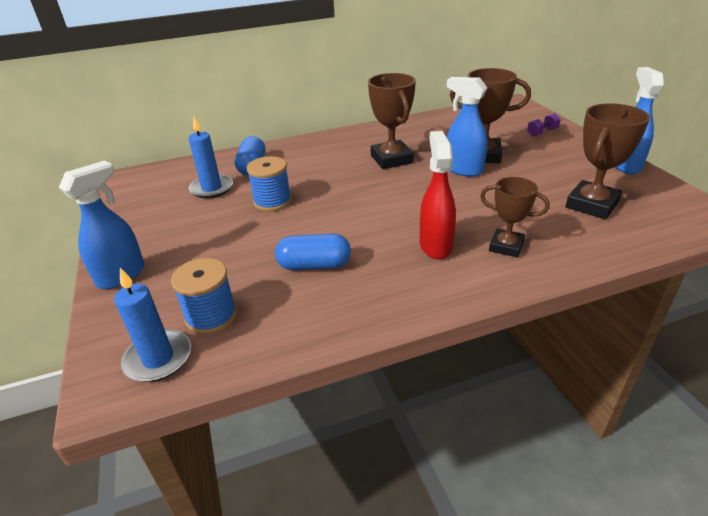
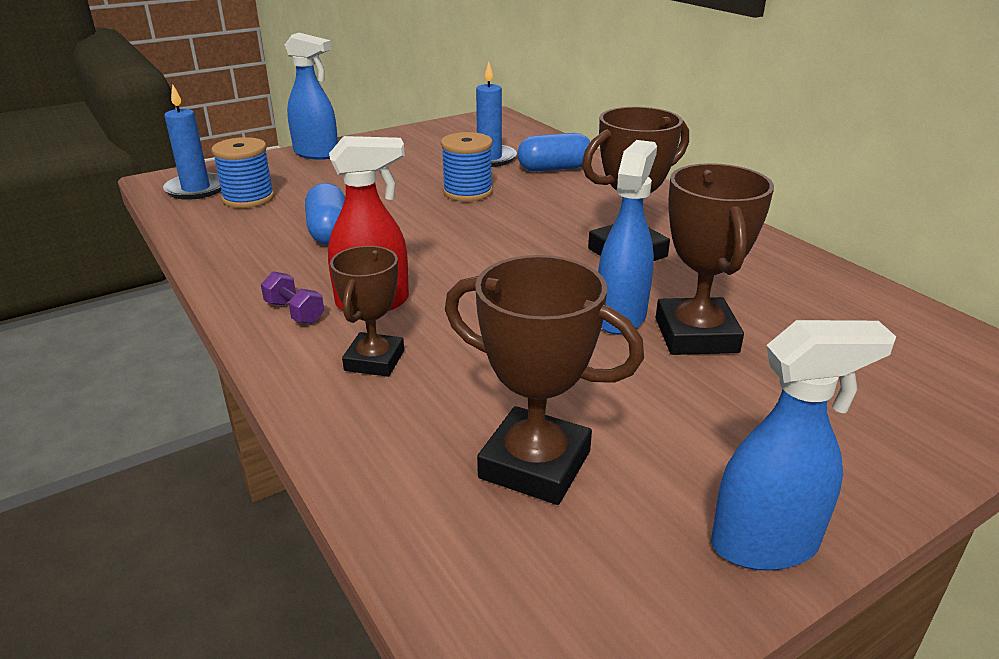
camera: 75 degrees right, 5 degrees down
(542, 132) = (876, 414): purple dumbbell -> purple dumbbell (294, 312)

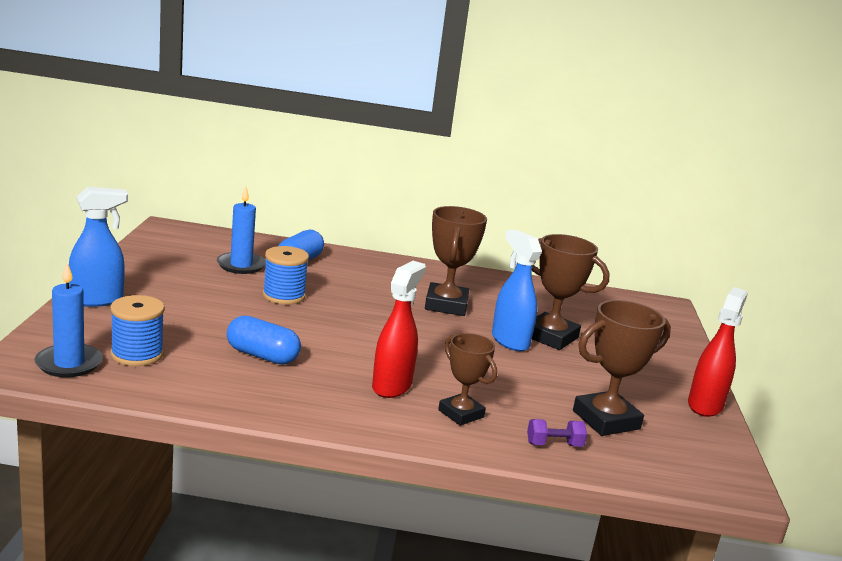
camera: 55 degrees left, 10 degrees down
(294, 312) = (365, 411): purple dumbbell -> purple dumbbell (554, 444)
(765, 544) = (705, 405): blue spray bottle -> red spray bottle

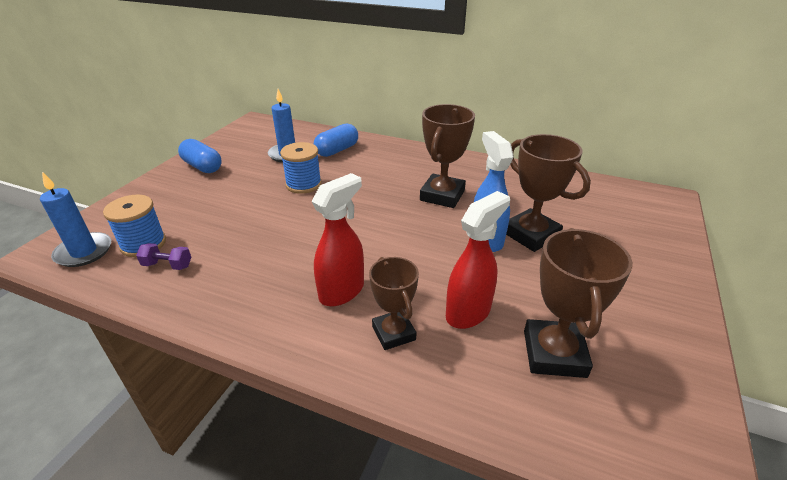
camera: 20 degrees right, 15 degrees up
(97, 300) = (155, 187): blue spray bottle -> none
(262, 356) = (245, 249): blue capsule -> blue capsule (202, 167)
(554, 444) = (478, 388): purple dumbbell -> purple dumbbell (167, 265)
(606, 420) = (554, 353): brown trophy -> brown trophy turned 75 degrees counterclockwise
(705, 405) = (684, 339): red spray bottle -> red spray bottle (468, 312)

